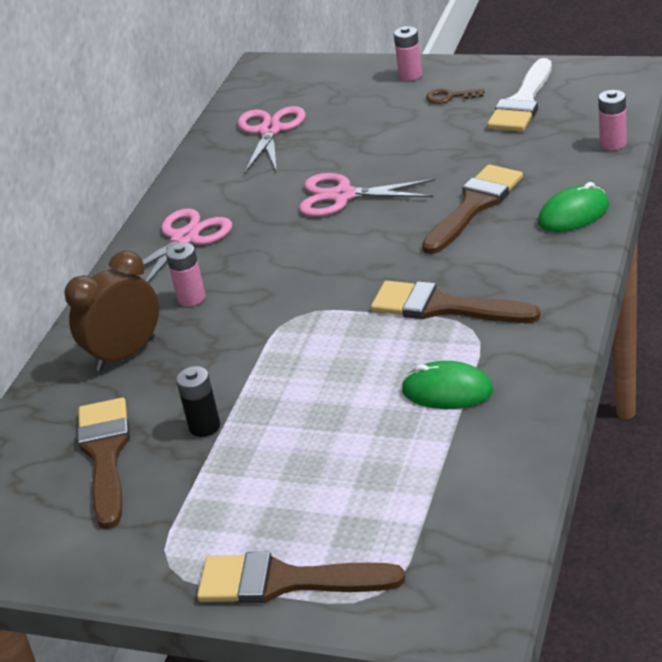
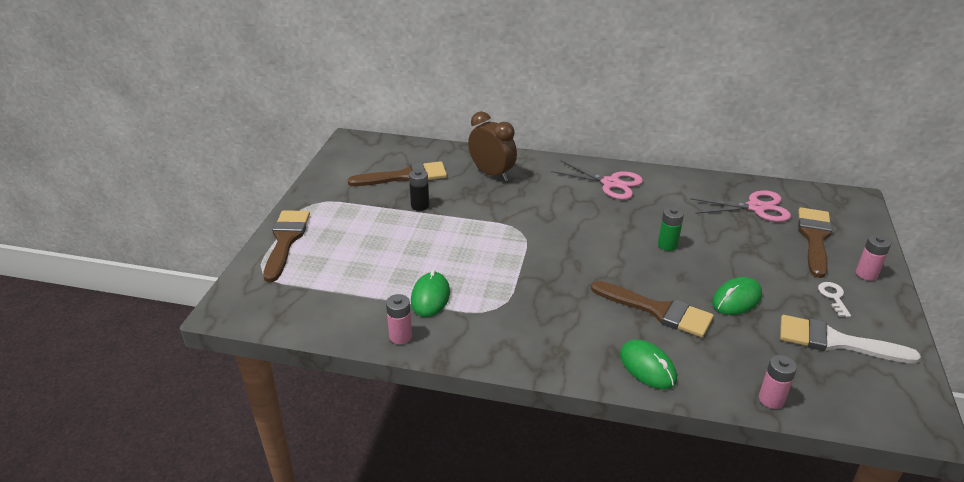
camera: 80 degrees right, 0 degrees up
(191, 298) = (545, 191): pink battery -> pink battery (400, 336)
(342, 196) = (667, 245): pink scissors -> green battery
(444, 307) = (524, 295): brown brush -> brown brush (814, 238)
(449, 97) = (833, 297): brown key -> white key
(453, 154) = (736, 299): none -> green mouse

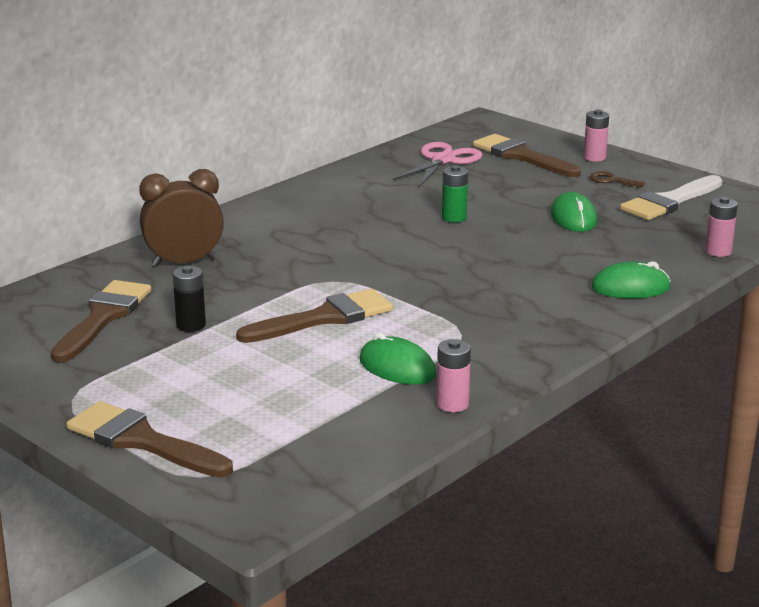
camera: 60 degrees left, 10 degrees down
(610, 183) = (305, 207): pink scissors -> none
(657, 310) = (552, 256): brown brush -> brown brush (323, 318)
(833, 297) = (611, 180): white key -> brown key

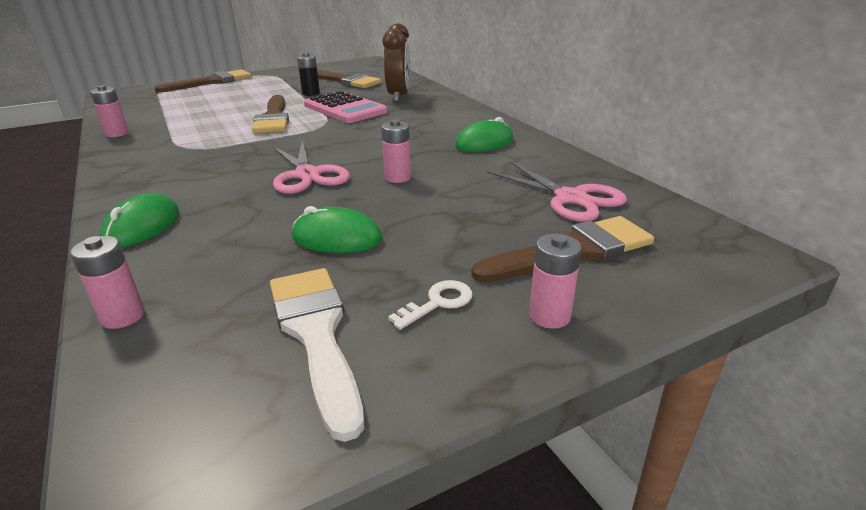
camera: 110 degrees right, 5 degrees up
(259, 283) = (345, 109): none -> pink calculator
(397, 367) = (182, 127): green mouse -> green mouse (484, 143)
(454, 218) = (397, 177): green battery -> pink battery
(480, 253) = (307, 175): none -> pink scissors
(611, 180) = (438, 303): brown key -> white key

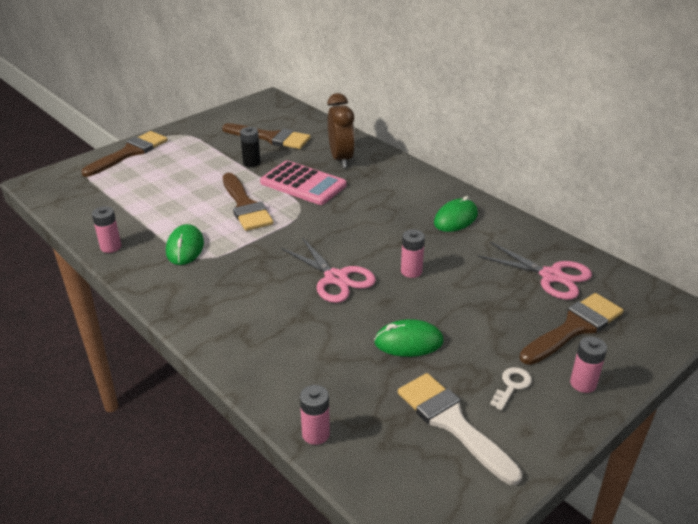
camera: 15 degrees left, 5 degrees up
(142, 226) = (250, 355): green mouse -> green mouse (185, 248)

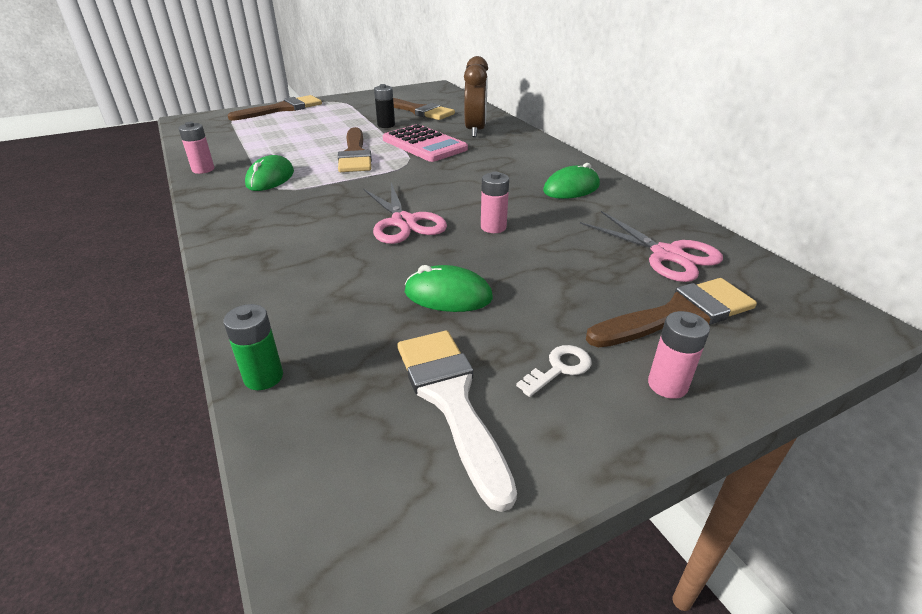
camera: 15 degrees right, 0 degrees up
(316, 434) = (263, 377): pink battery -> green battery

